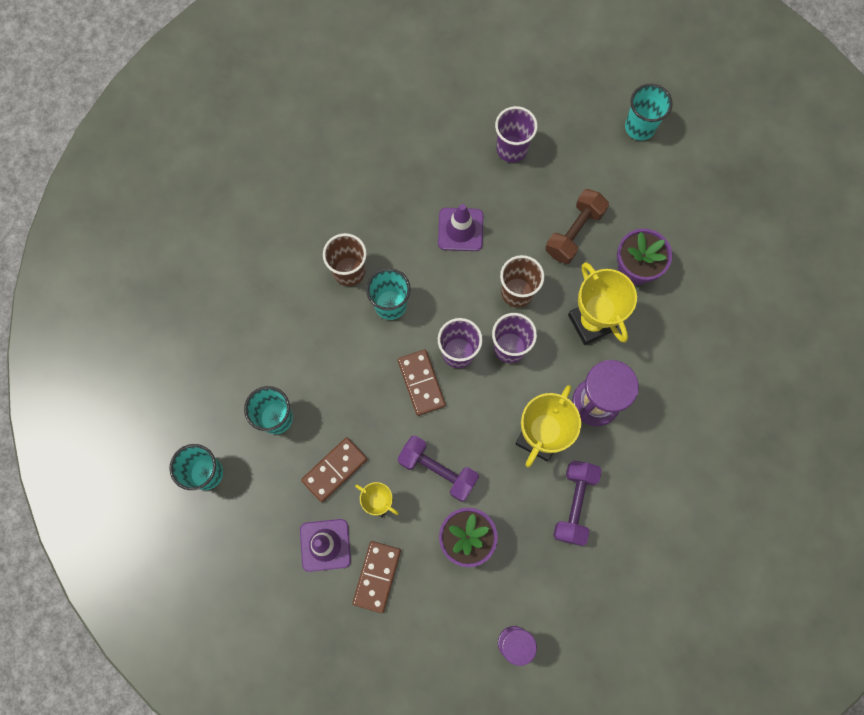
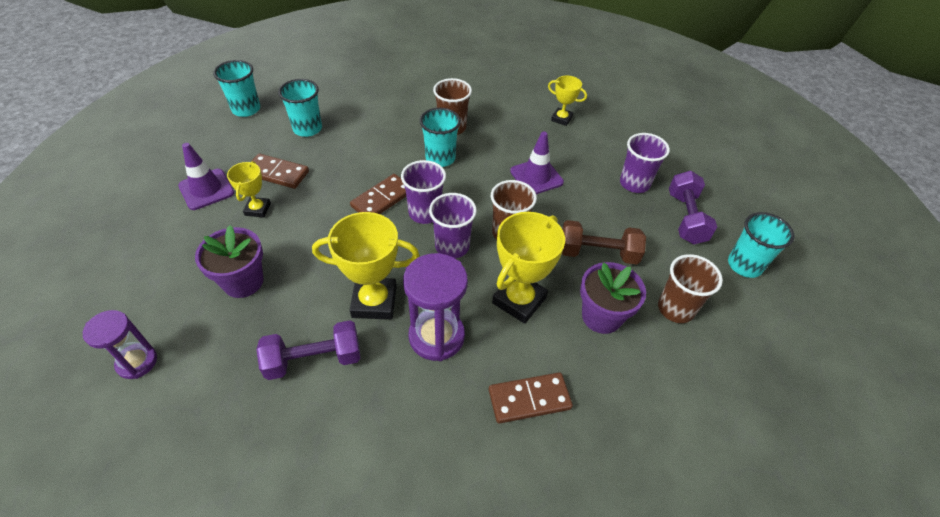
camera: 60 degrees right, 25 degrees down
(377, 576) = (186, 231): brown domino -> brown domino (529, 399)
(390, 157) = (561, 119): none -> yellow trophy
(437, 470) = (304, 237): purple dumbbell -> purple dumbbell (685, 218)
(653, 209) = (675, 308): none -> brown cup

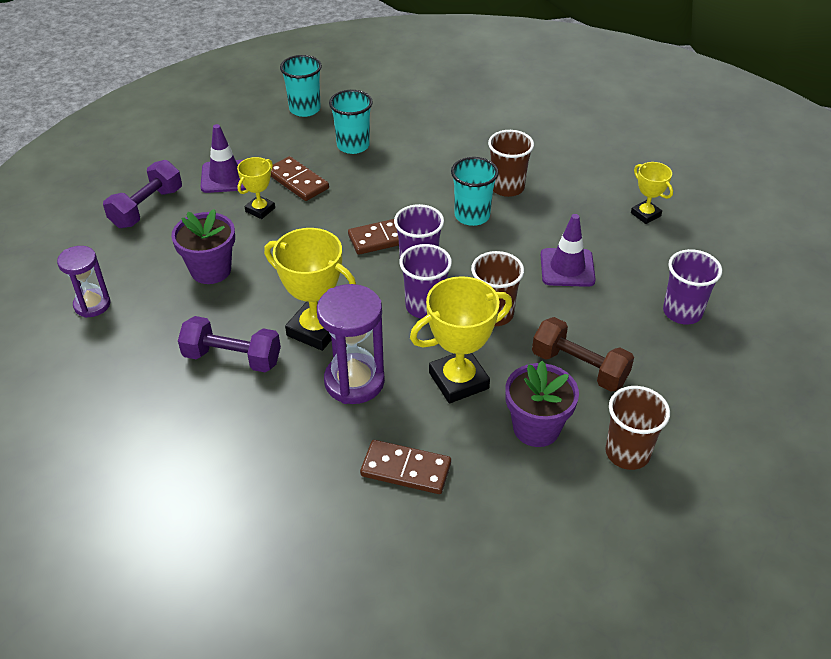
camera: 30 degrees right, 5 degrees down
(685, 218) = (717, 369): purple dumbbell -> purple dumbbell (147, 208)
(744, 265) = (752, 443): turquoise cup -> none

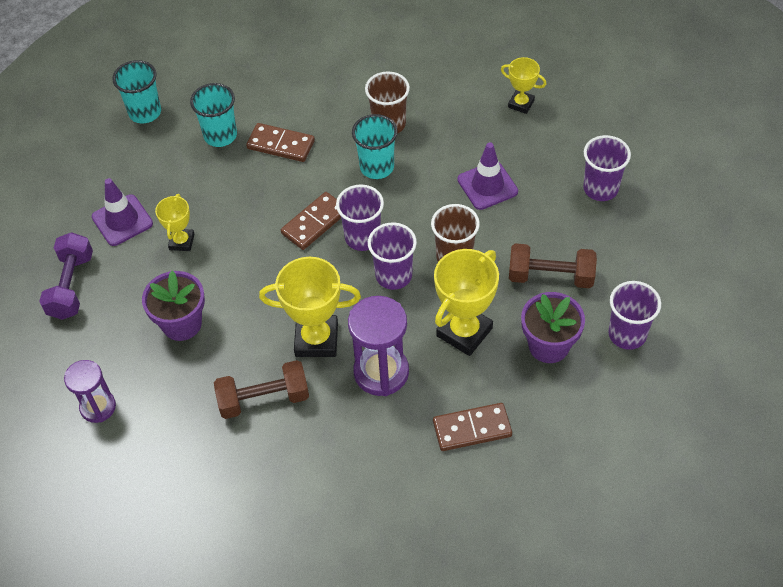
camera: 25 degrees left, 10 degrees up
(232, 358) = (264, 399): purple dumbbell -> brown dumbbell
(297, 181) = (195, 196): brown domino -> brown domino (280, 145)
(627, 453) = (627, 334): brown cup -> purple cup

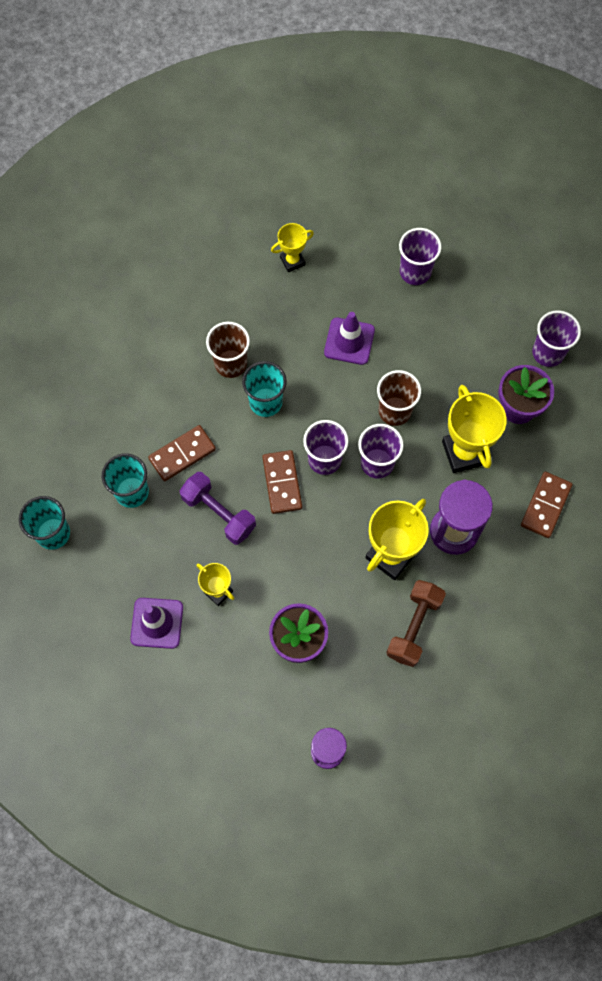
camera: 55 degrees left, 15 degrees up
(71, 286) = (192, 703): purple dumbbell -> purple dumbbell (219, 513)
(550, 276) = (463, 362): brown dumbbell -> none

